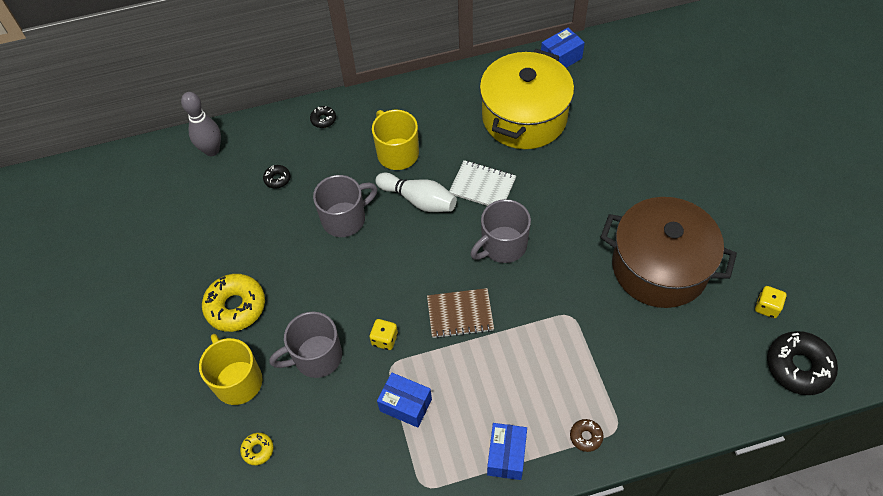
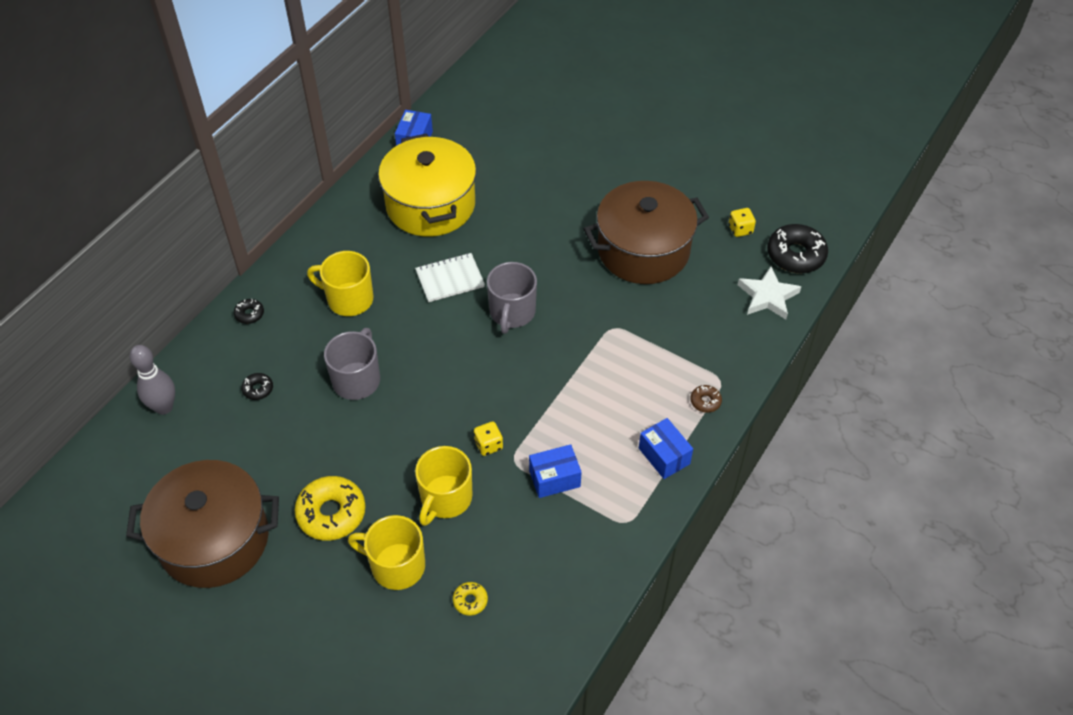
camera: 45 degrees left, 5 degrees down
(153, 267) = (214, 539): none -> brown pot
(316, 357) = (445, 498): grey mug -> yellow mug
(419, 200) = (407, 323): white bowling pin -> none
(460, 314) = (529, 385): brown notebook -> none
(733, 386) = (767, 296): none -> white star

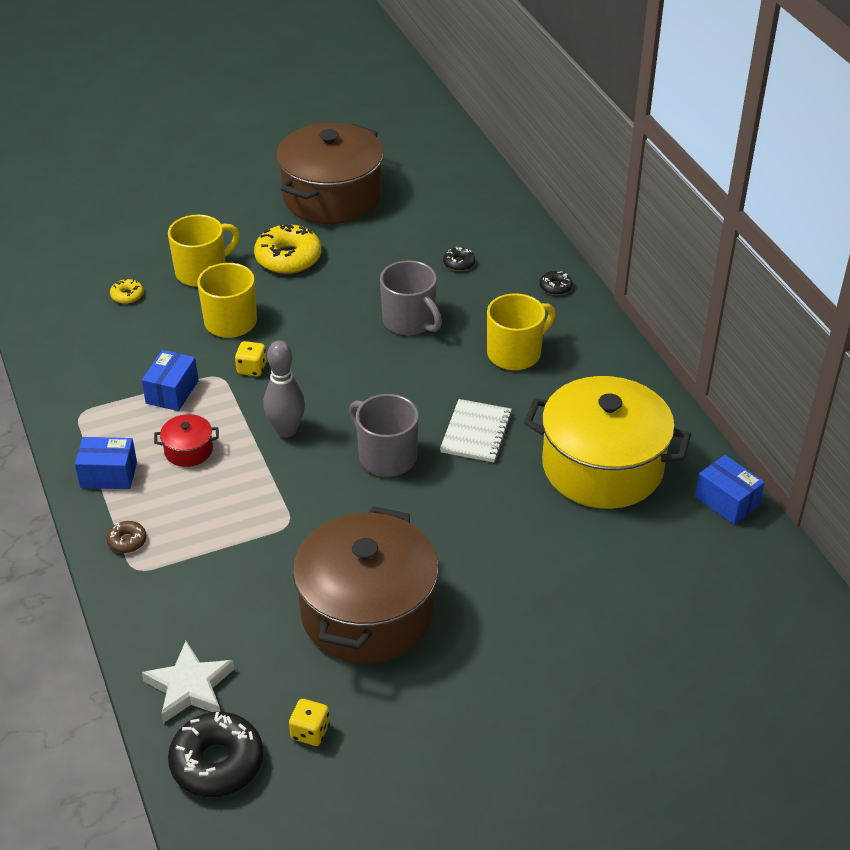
camera: 125 degrees right, 10 degrees down
(164, 407) = (491, 210): grey bowling pin -> grey bowling pin (286, 430)
(601, 425) = (188, 450): none -> red pot

